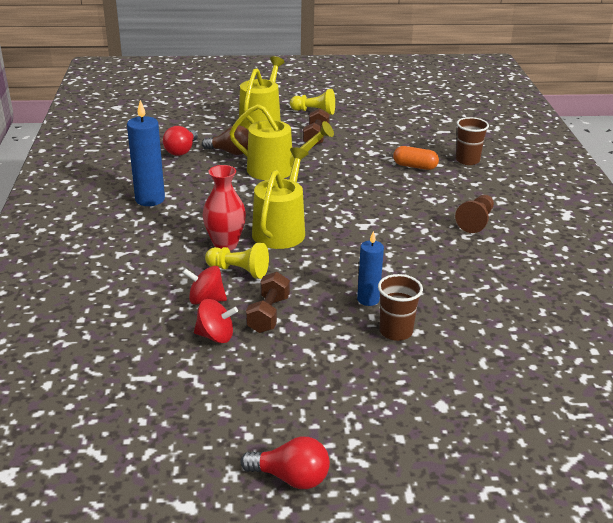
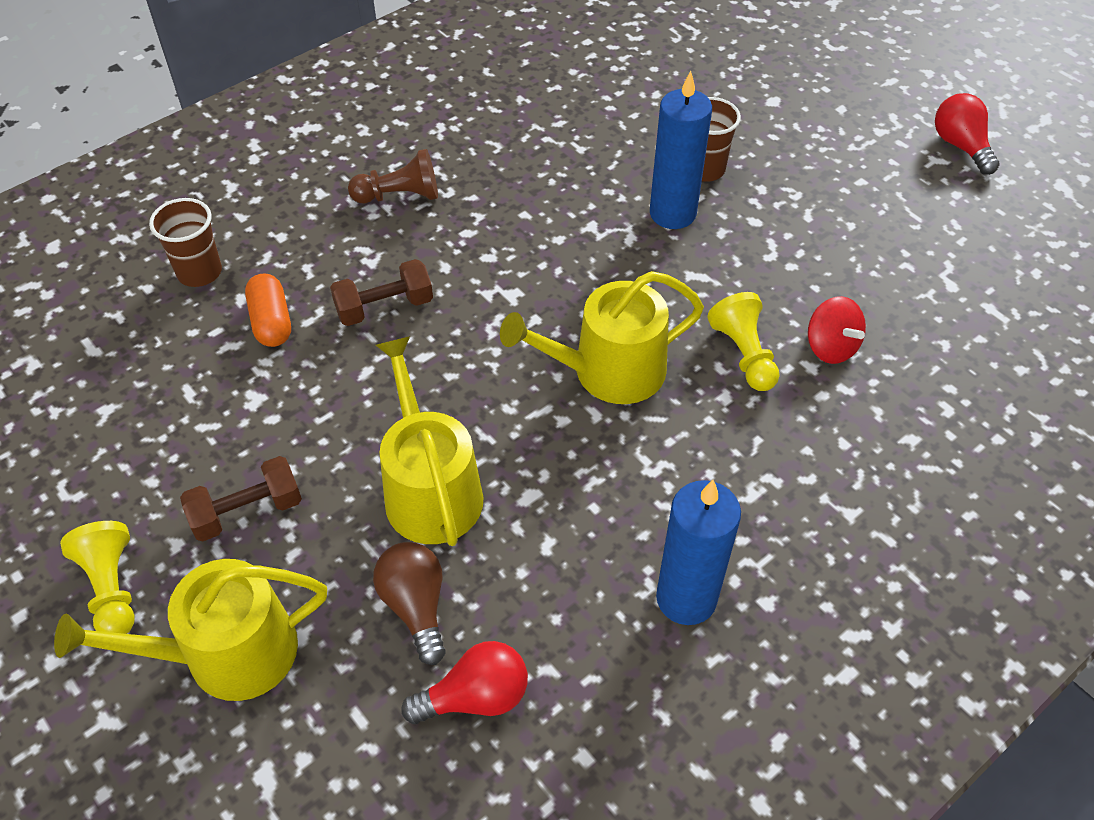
camera: 125 degrees left, 20 degrees up
(215, 336) = (874, 297): red spinning top -> none
(225, 244) = (704, 408): red vase -> none
(268, 314) = (790, 277): brown dumbbell -> brown dumbbell (384, 307)
(368, 299) = (672, 213): blue candle -> blue candle, size x1.57

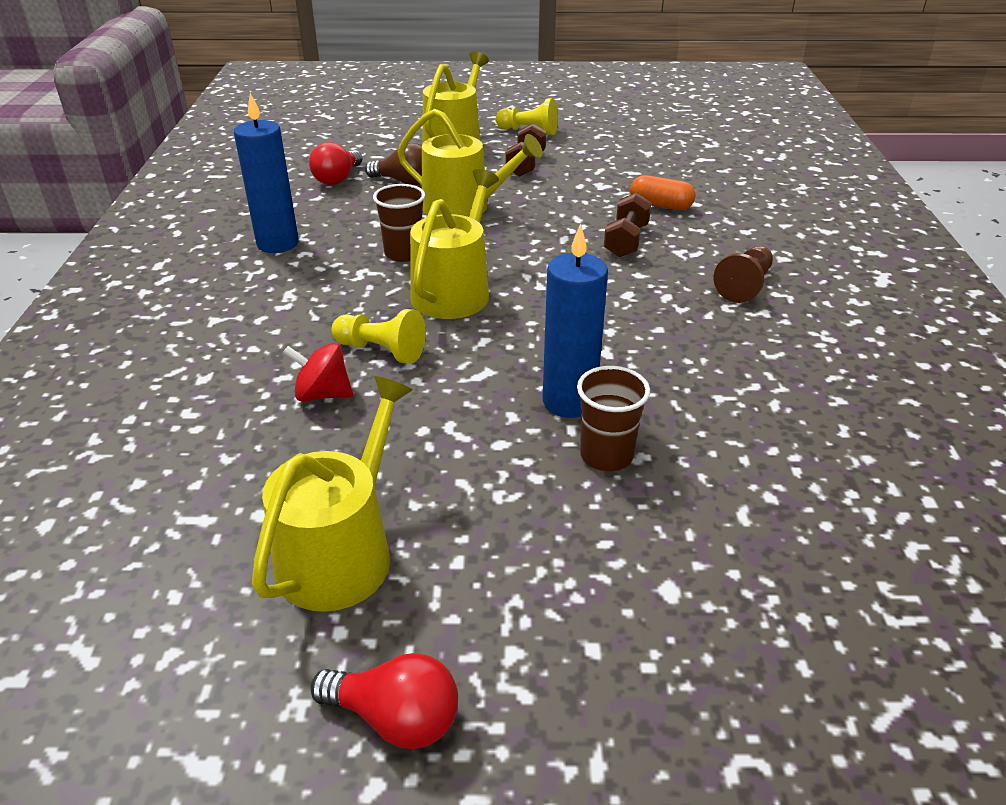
camera: 130 degrees right, 15 degrees down
(199, 272) = (737, 198): brown cup -> brown cup (403, 253)
(920, 229) = (342, 552): none -> yellow watering can

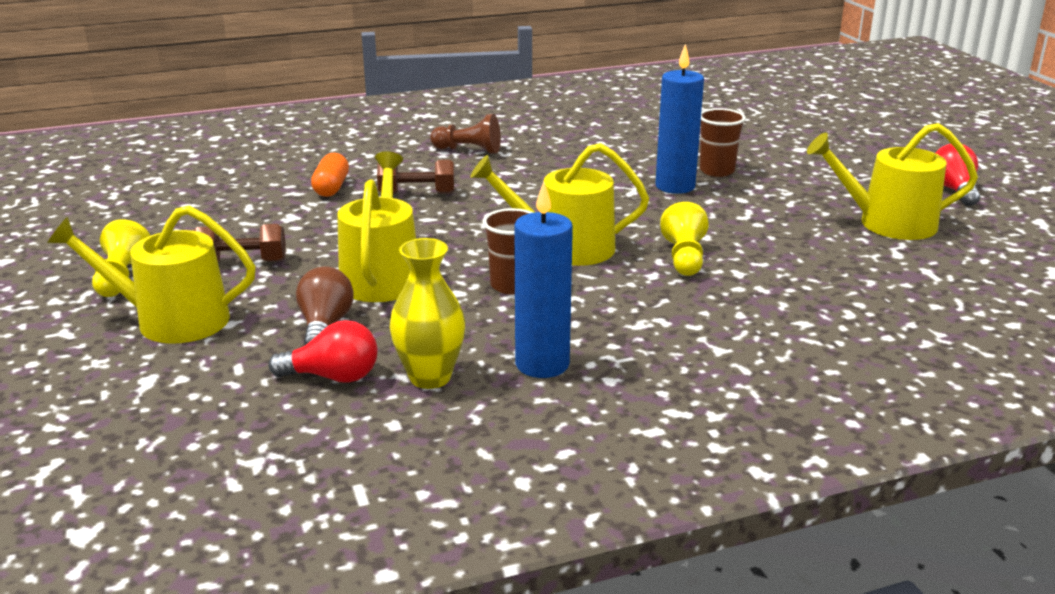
camera: 110 degrees left, 10 degrees down
(304, 205) = (430, 377): none -> yellow vase
(322, 394) = (763, 266): red spinning top -> none

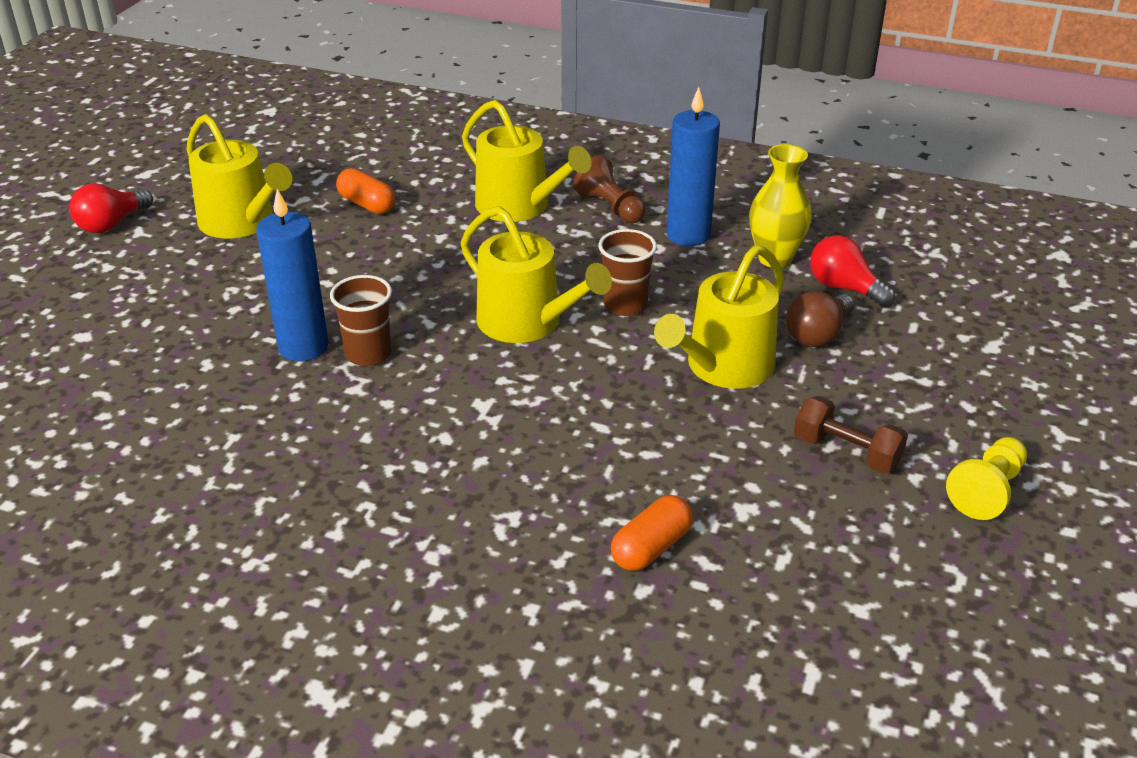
camera: 140 degrees left, 10 degrees up
(171, 320) = (952, 403): yellow watering can -> yellow watering can (519, 206)
(417, 194) = (565, 477): brown dumbbell -> none
(469, 150) = (398, 541): brown pawn -> brown pawn (610, 207)
(684, 258) = (453, 266): yellow pawn -> none
(717, 171) = (224, 347): brown cup -> brown cup (368, 354)
(845, 270) = (367, 204): none -> orange capsule

